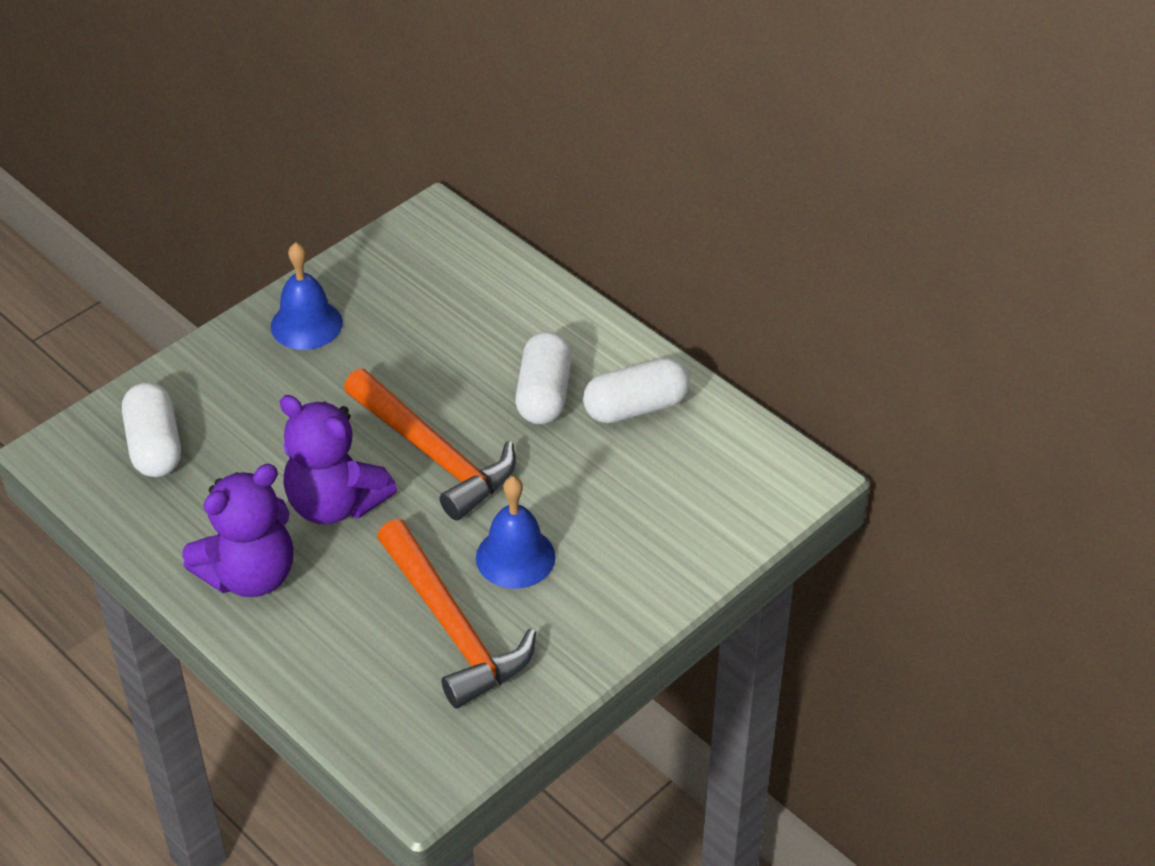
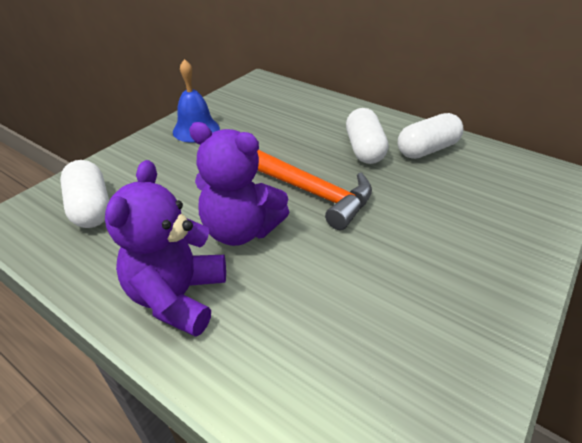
camera: 10 degrees left, 5 degrees down
(250, 575) = (178, 296): purple teddy bear -> purple teddy bear turned 150 degrees clockwise
(453, 627) = (375, 318): orange hammer -> none
(515, 557) = (399, 251): blue bell -> none

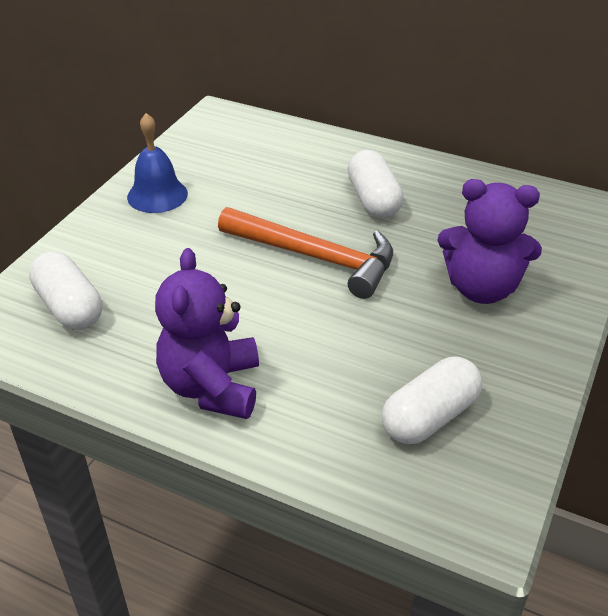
camera: 10 degrees left, 0 degrees up
(241, 230) = (256, 312): purple teddy bear -> purple teddy bear (481, 288)
(427, 149) = (447, 193): white capsule -> white capsule (429, 417)

